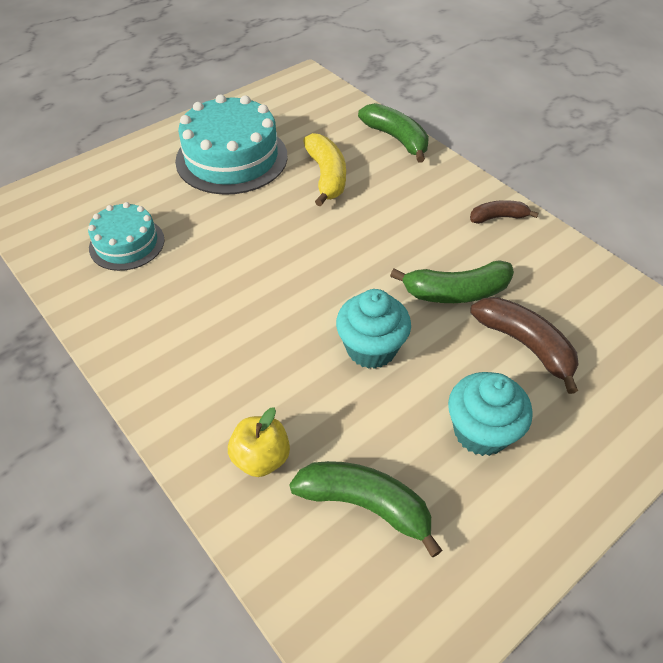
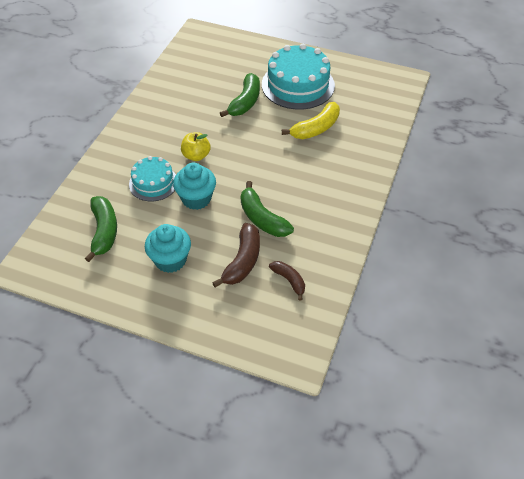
camera: 60 degrees right, 0 degrees up
(127, 243) = (202, 81): turquoise cake -> turquoise cake (153, 183)
(261, 457) = (108, 186): yellow apple -> yellow apple (196, 156)
(397, 139) = (380, 144): green banana -> green banana (245, 102)
(498, 217) = (343, 217): brown banana -> brown banana (289, 281)

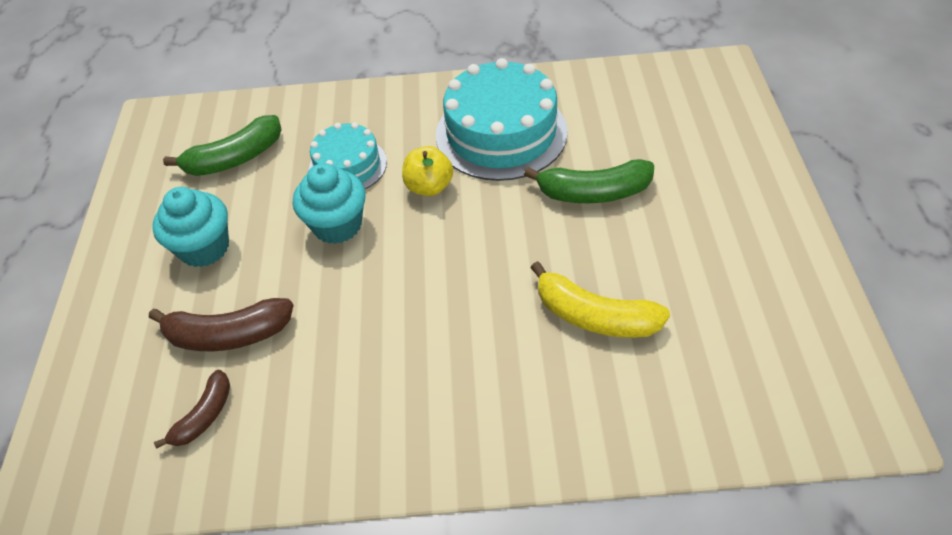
camera: 70 degrees right, 0 degrees up
(262, 218) = (329, 324): green banana -> none
(298, 85) = (695, 244): turquoise cake -> turquoise cake (501, 133)

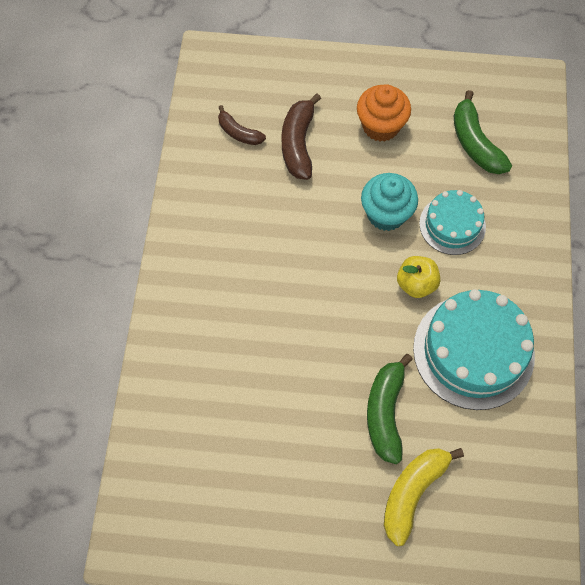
camera: 95 degrees right, 15 degrees up
(204, 248) = (381, 126): turquoise cupcake -> orange cupcake
(594, 316) = (259, 381): yellow banana -> yellow banana (412, 492)

